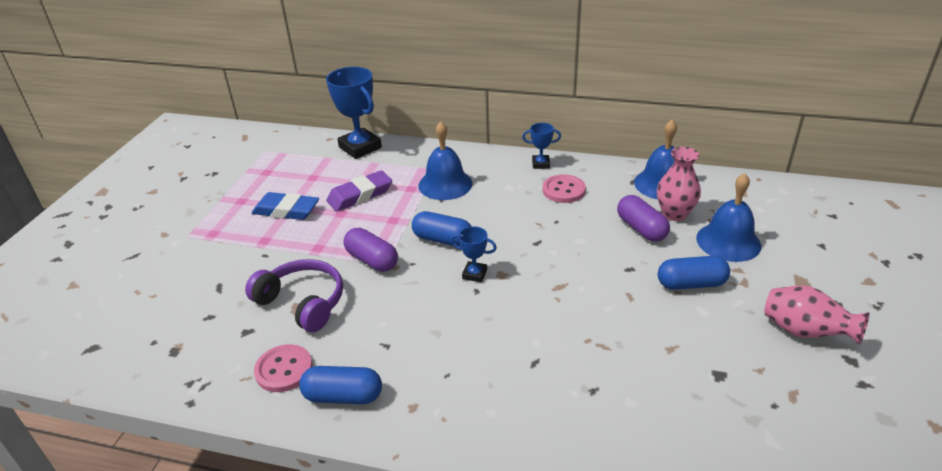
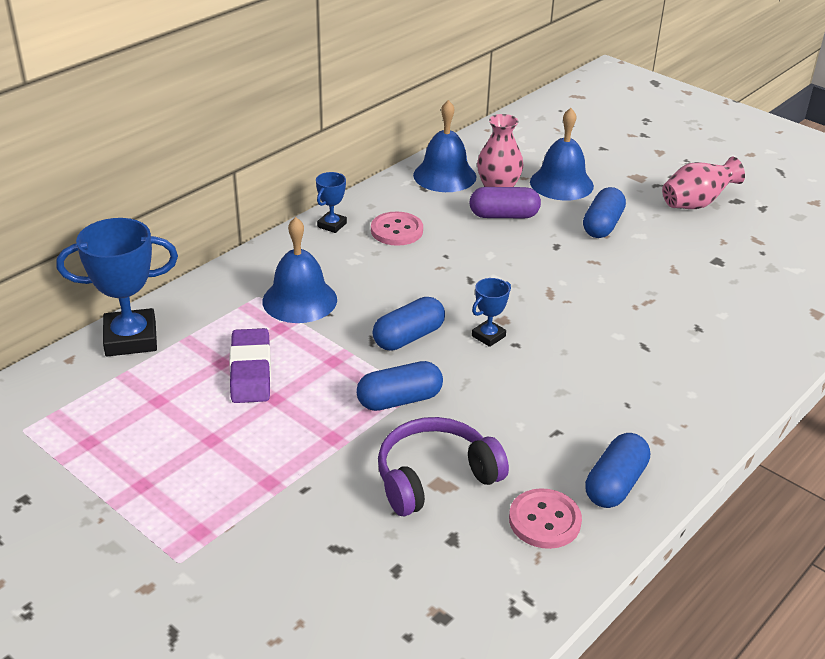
camera: 65 degrees left, 0 degrees up
(286, 210) = (218, 445): blue eraser -> none
(372, 260) = (399, 400): purple capsule -> blue capsule

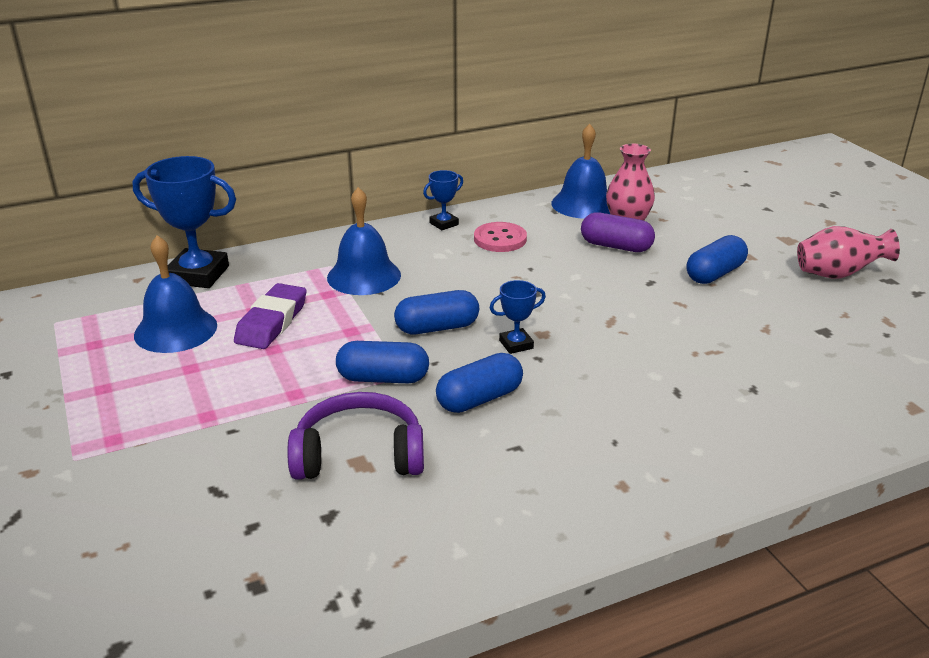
camera: 25 degrees right, 5 degrees down
(544, 520) = (435, 527): pink button -> none
(561, 183) = (698, 230): blue bell -> blue bell (175, 330)
(615, 484) = (540, 515): blue capsule -> blue capsule (479, 399)

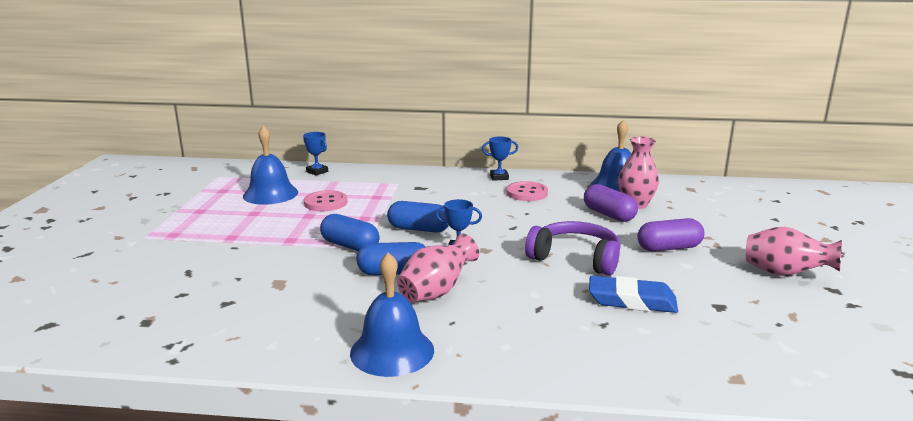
camera: 30 degrees right, 10 degrees down
(198, 275) = (317, 171): blue trophy -> blue trophy, size x0.50
(272, 322) = (325, 203): purple eraser -> pink button
(359, 455) = (283, 279): purple headphones -> purple headphones (575, 258)
(364, 276) = (410, 193): blue bell -> blue bell (392, 351)
(555, 408) = (436, 292): none -> pink vase
(715, 274) = (669, 248): blue capsule -> purple capsule
(748, 351) = (632, 300): none -> blue eraser

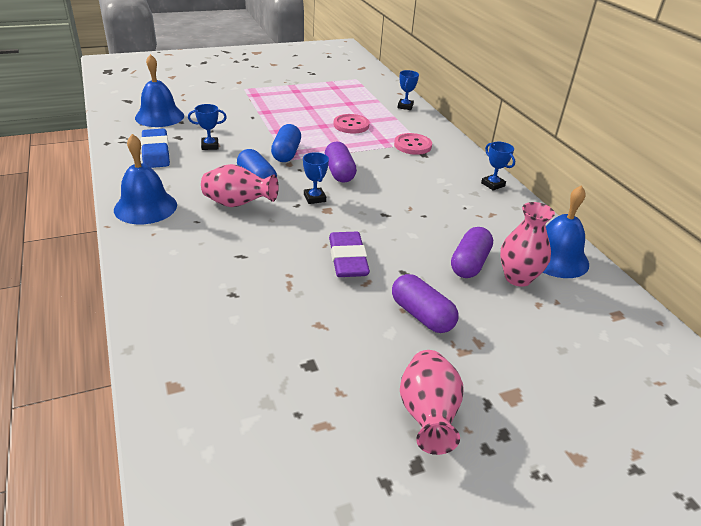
camera: 60 degrees right, 15 degrees up
(270, 194) = (345, 103): blue bell -> blue bell (159, 116)
(279, 285) = (210, 146): none -> blue trophy
(419, 229) = (339, 172): blue capsule -> purple capsule
(527, 193) = (471, 206): pink button -> pink button (412, 145)
(575, 258) = (348, 259): purple headphones -> purple eraser
(632, 300) = (285, 304): blue eraser -> blue eraser (156, 152)

